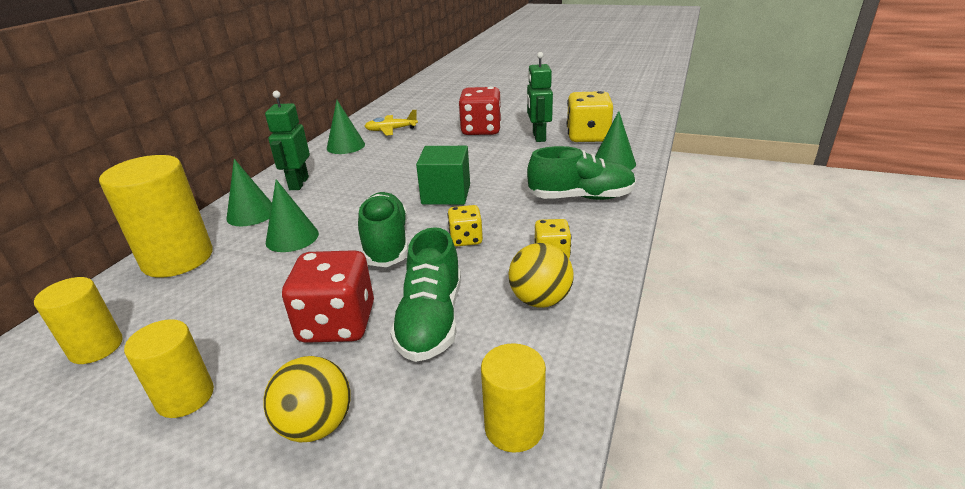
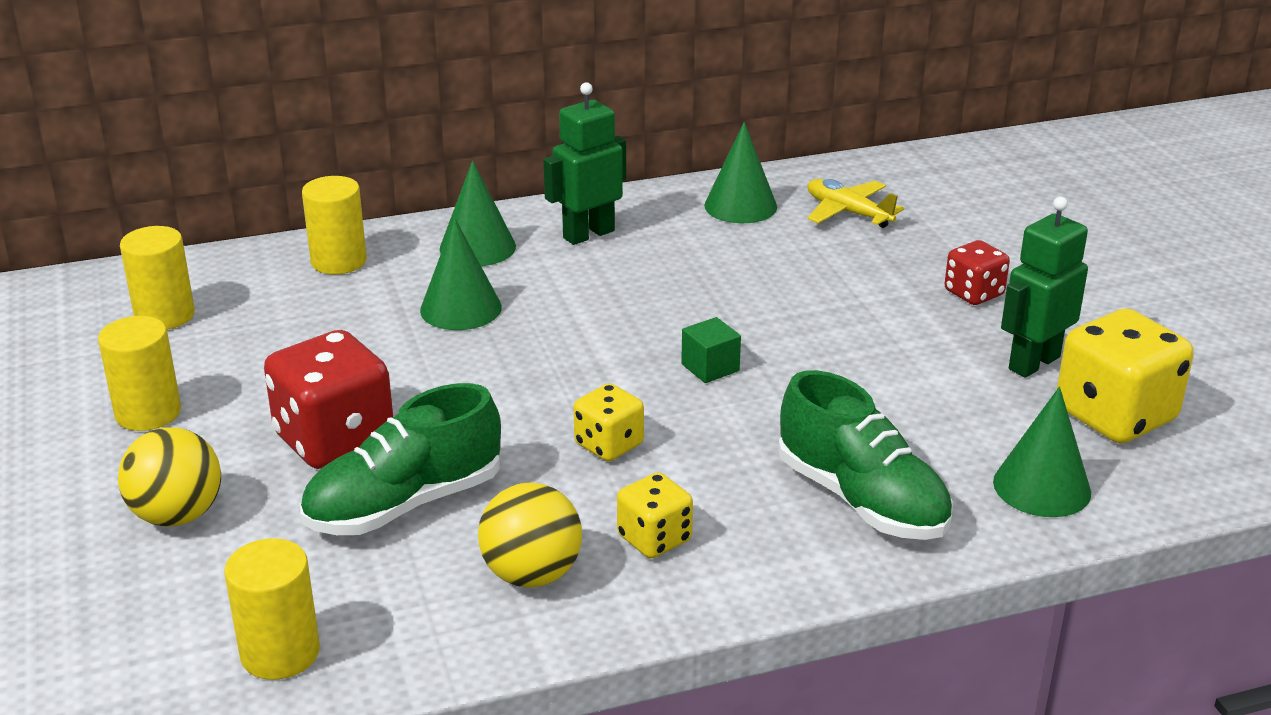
camera: 50 degrees right, 0 degrees up
(178, 259) = (339, 261): yellow cylinder -> yellow cylinder, size x0.58
(386, 244) = (525, 386): green shoe -> none
(446, 194) = (710, 367): green cube -> green cube, size x0.52
(481, 130) = (974, 293): red dice -> red dice, size x0.56

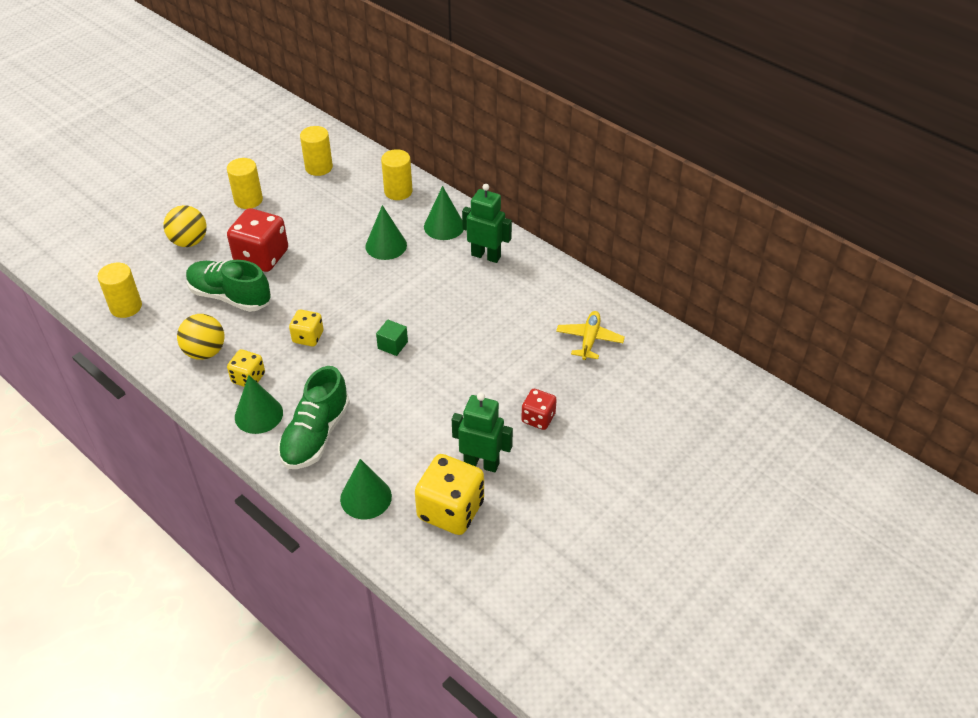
camera: 60 degrees right, 15 degrees up
(740, 206) = (561, 296): green cone -> green cone (258, 414)

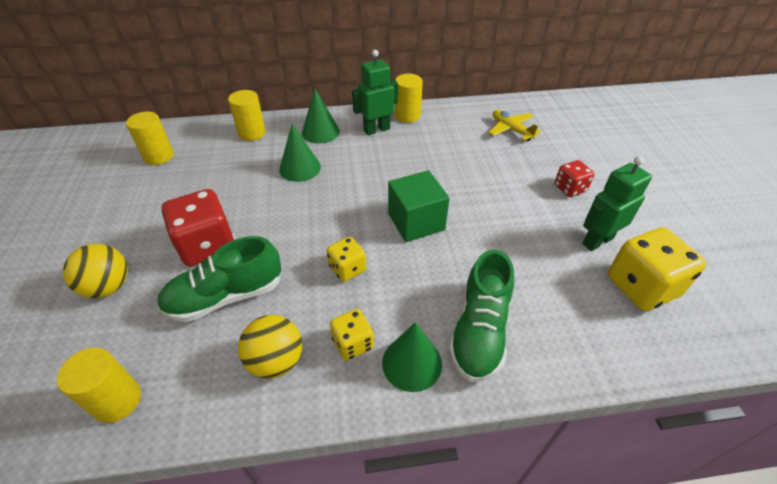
camera: 50 degrees left, 0 degrees up
(248, 200) = (125, 216): yellow cylinder -> yellow cylinder (407, 115)
(316, 435) = (479, 331): green shoe -> green shoe turned 45 degrees clockwise
(366, 497) = (590, 337): green cone -> none
(392, 345) = (416, 222): green cube -> green cube, size x1.91

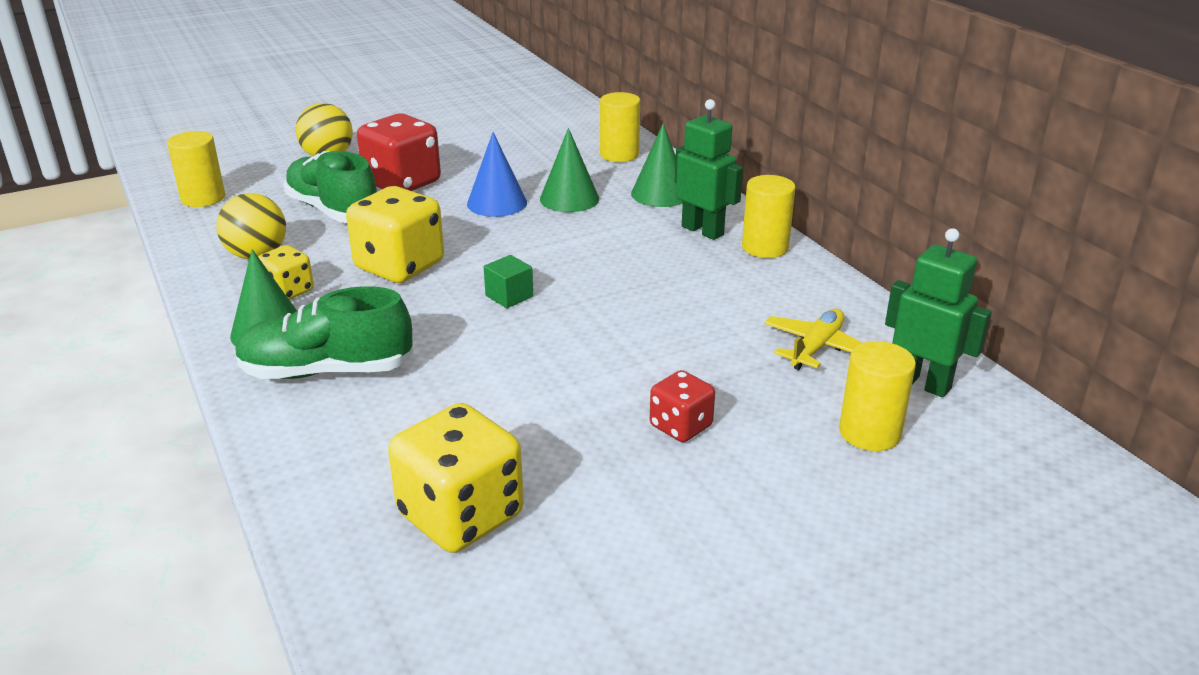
camera: 70 degrees right, 15 degrees down
(159, 156) = (533, 121): yellow cylinder -> yellow cylinder (869, 432)
(281, 201) = (497, 203): none -> blue cone
(347, 269) = (399, 266): yellow dice -> yellow dice, size x1.79
(416, 222) = (509, 296): green cube -> green cube, size x0.52
(597, 241) = (552, 463): green robot -> green robot (922, 383)

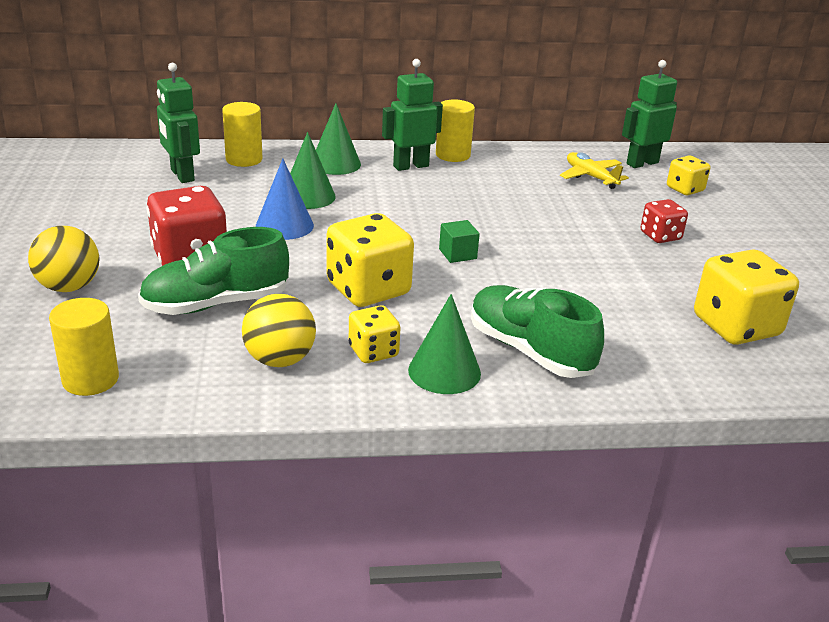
camera: 70 degrees left, 0 degrees up
(327, 371) = (529, 351): green shoe -> green shoe turned 120 degrees clockwise
(556, 141) = (182, 175): none -> green robot
(869, 432) = (685, 189): yellow cylinder -> yellow dice

